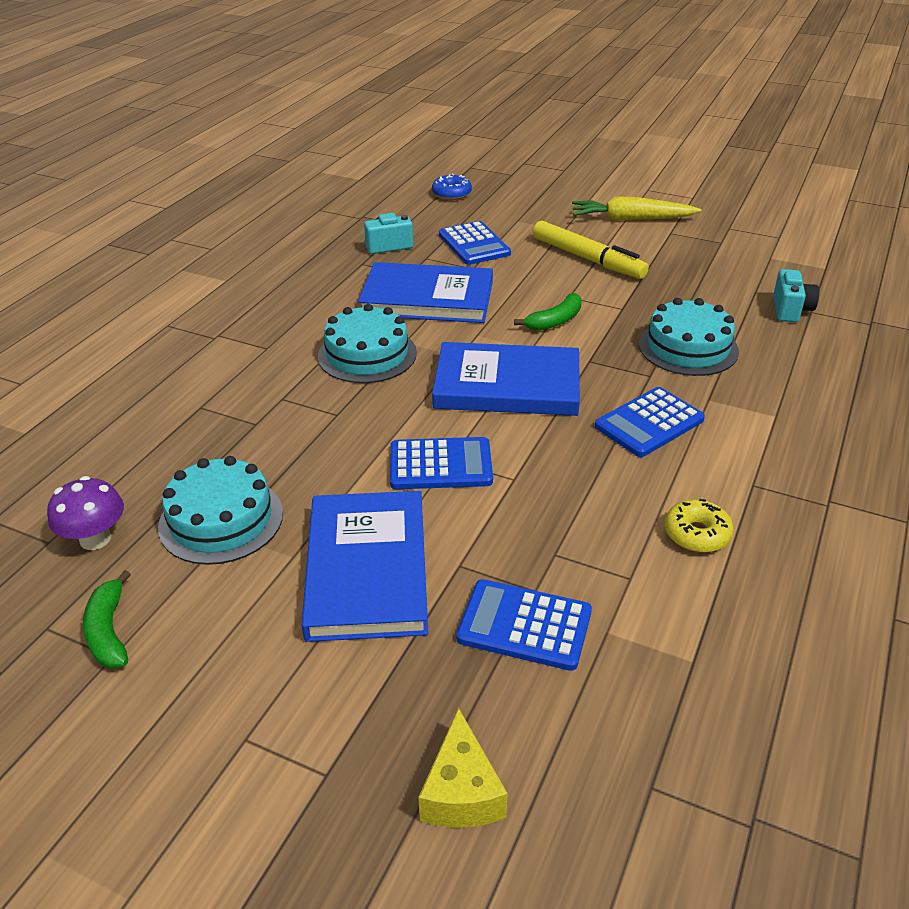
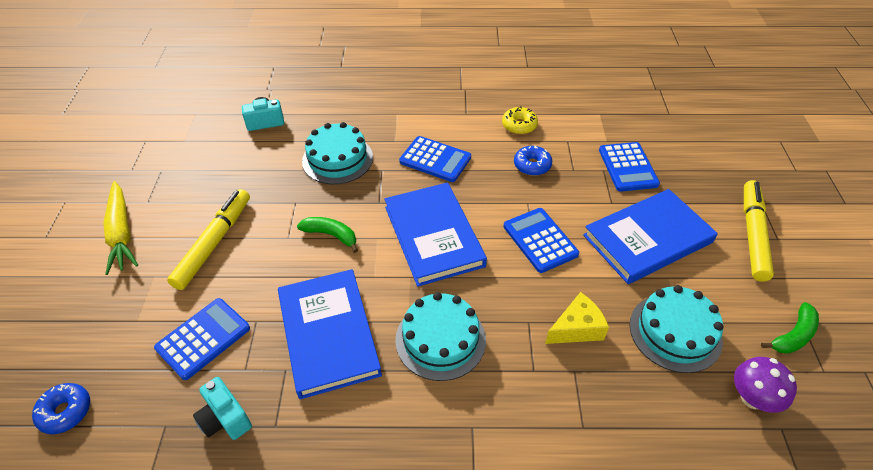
camera: 115 degrees left, 10 degrees up
(278, 707) = (752, 234): none -> yellow marker
(461, 792) = (724, 160): yellow cheese -> yellow cheese (576, 328)
(589, 512) = (532, 165): none -> blue donut

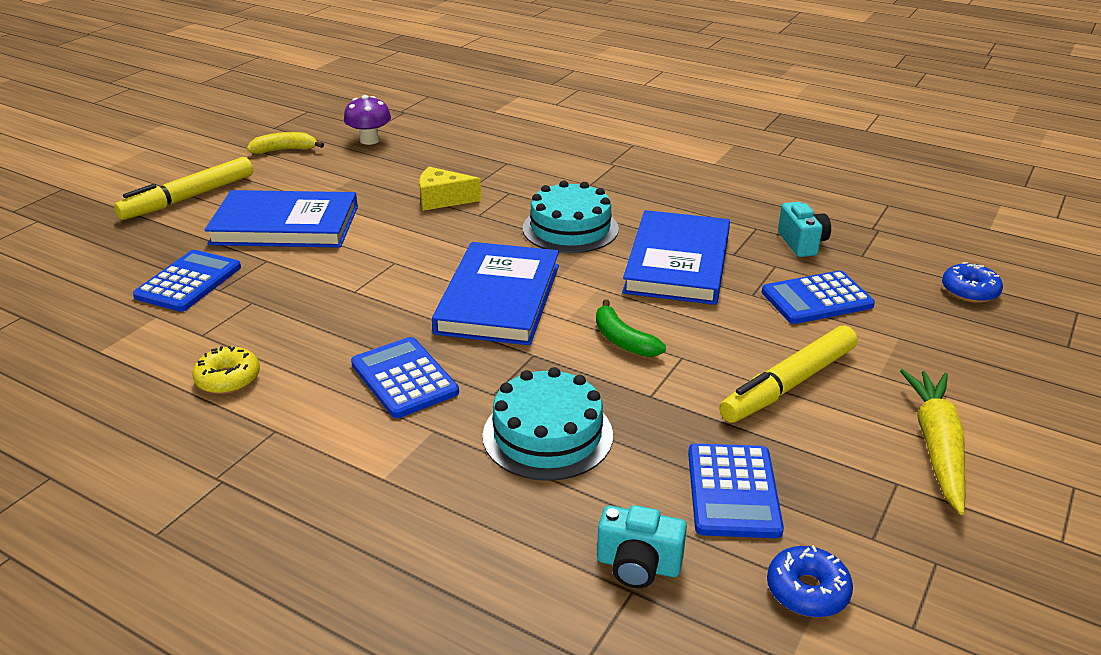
camera: 150 degrees left, 15 degrees down
(532, 165) = (291, 324): blue donut -> blue donut (807, 590)
(540, 240) = (389, 258): blue calculator -> blue calculator (733, 491)
(675, 332) = (367, 175): turquoise cake -> none
(793, 335) = (285, 150): green banana -> yellow banana

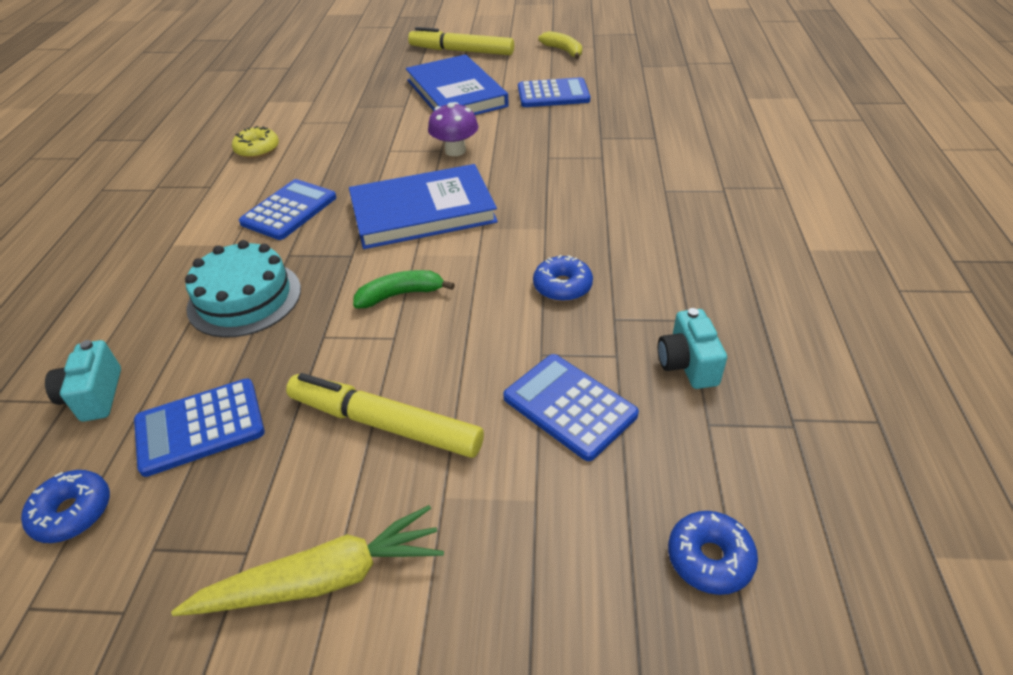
camera: 65 degrees right, 10 degrees up
(189, 282) = (358, 94): blue calculator -> blue calculator (553, 94)
(369, 140) = (619, 71): purple mushroom -> purple mushroom (455, 150)
(442, 199) = (556, 133): yellow cheese -> none
(570, 228) = (569, 207): turquoise cake -> none
(623, 340) = (400, 295): green banana -> green banana turned 45 degrees clockwise
(677, 262) = (562, 286): blue book -> blue donut
(802, 243) = (687, 364): turquoise camera -> turquoise camera turned 120 degrees clockwise

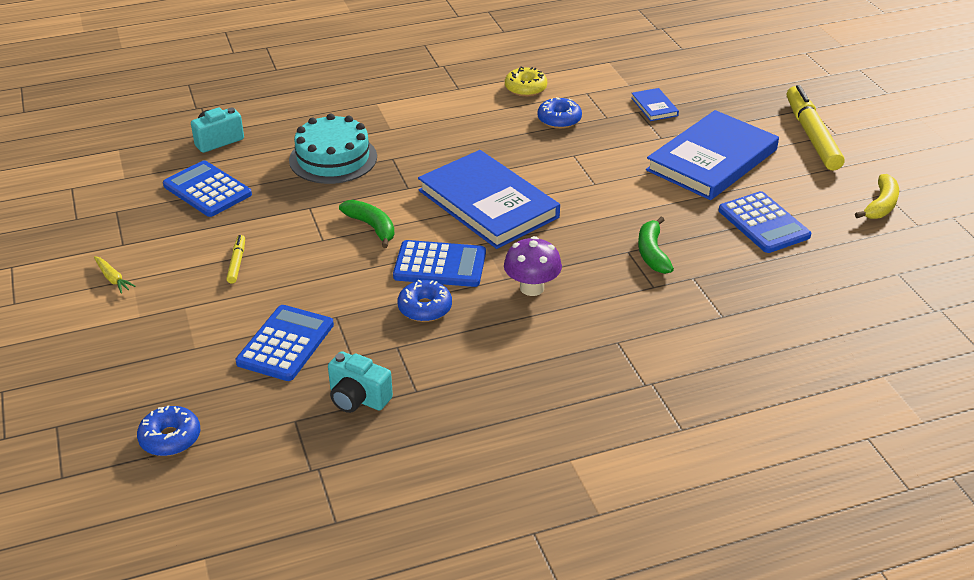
camera: 65 degrees right, 5 degrees down
(73, 512) = (131, 173): blue donut -> blue donut (559, 120)
(289, 210) = (448, 137): blue calculator -> blue calculator (440, 265)
(323, 579) = (113, 279): yellow carrot -> yellow carrot, size x0.44
(358, 98) = (654, 107): none -> blue book
(385, 424) = (237, 263): yellow marker -> yellow marker, size x0.45
(455, 150) = (599, 192): purple mushroom -> purple mushroom (532, 288)
(558, 147) = (652, 253): none -> green banana
(687, 364) = (358, 398): turquoise camera -> turquoise camera turned 120 degrees counterclockwise

